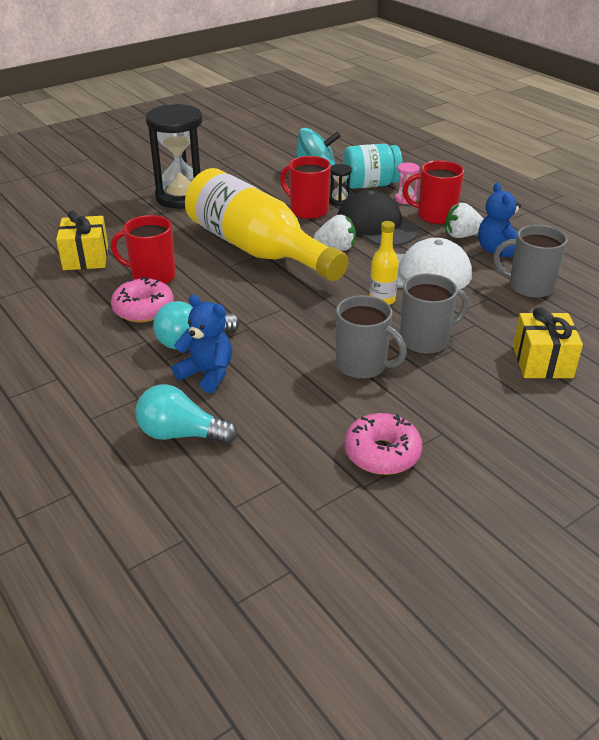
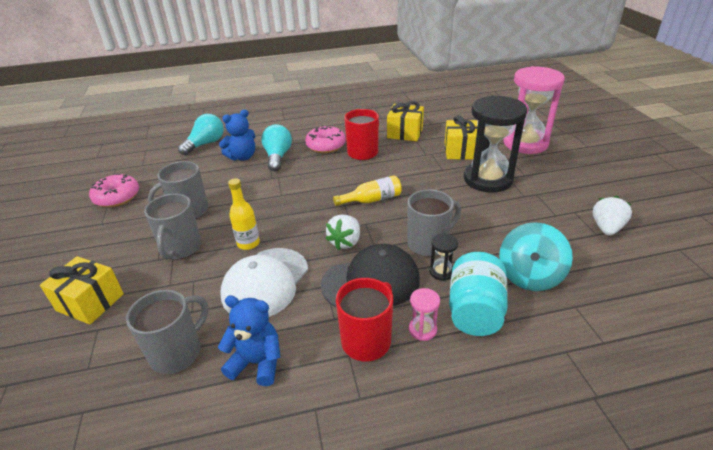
camera: 115 degrees right, 0 degrees up
(93, 185) = (525, 143): none -> pink hourglass
(124, 217) = (460, 151): none -> yellow gift
(257, 249) = (372, 200): yellow bottle -> yellow bottle, size x0.40
(308, 210) = (429, 244): red mug -> grey mug
(462, 235) = (309, 345): white strawberry -> white strawberry (606, 228)

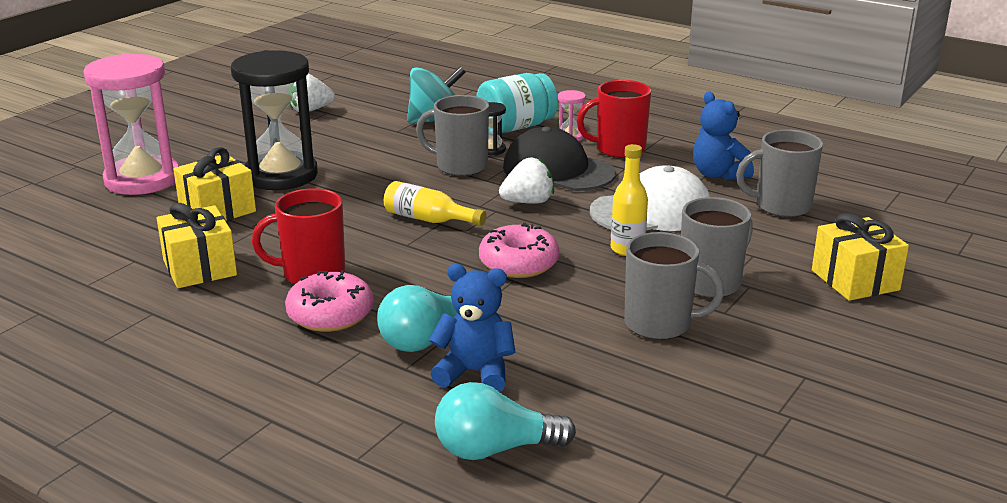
camera: 135 degrees left, 10 degrees down
(117, 197) = (756, 414): pink donut -> pink donut (518, 263)

